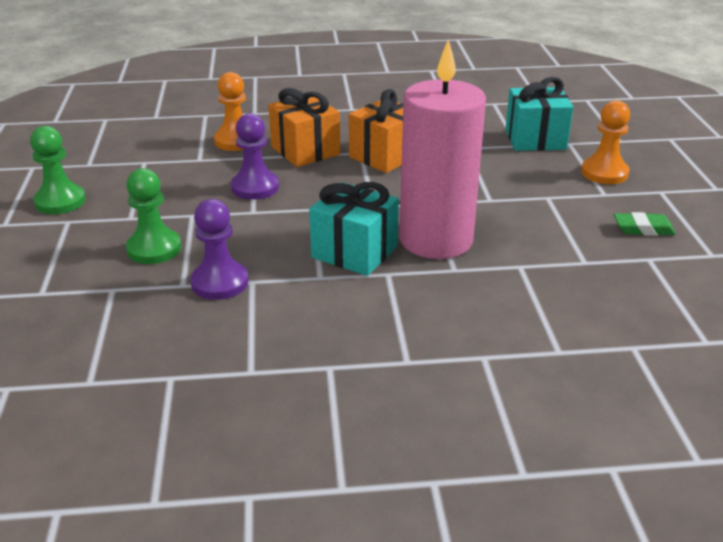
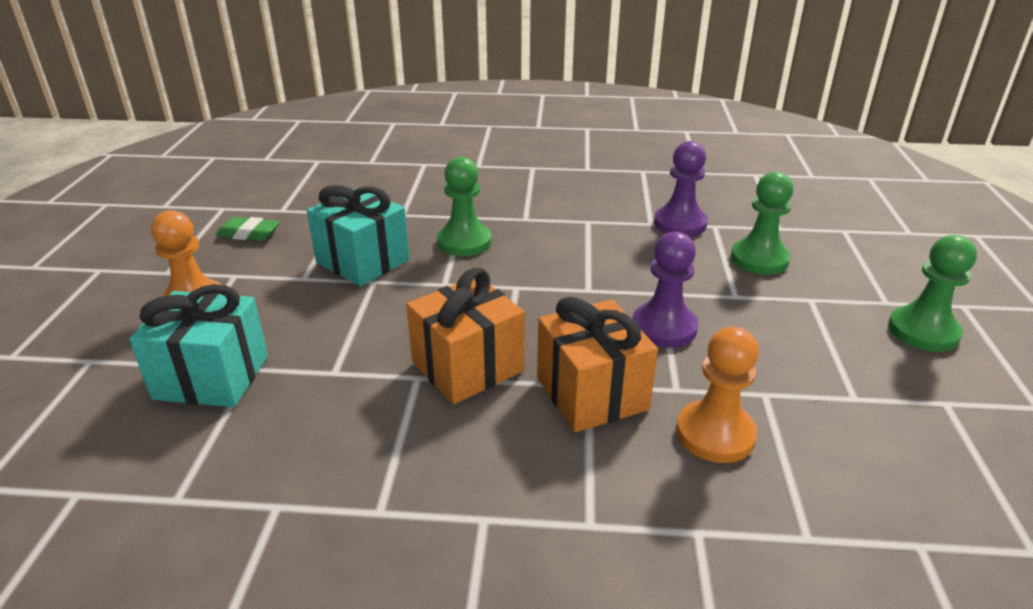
camera: 170 degrees left, 0 degrees up
(354, 252) = (550, 238): turquoise gift -> turquoise gift (363, 261)
(436, 240) = (464, 242): pink candle -> green pawn

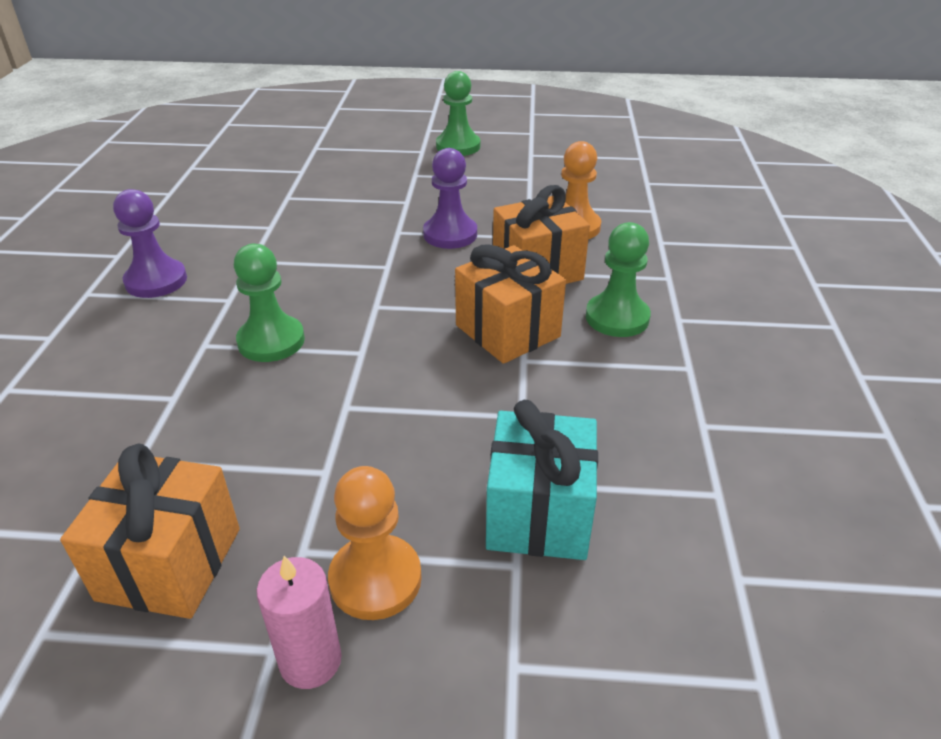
camera: 90 degrees left, 5 degrees up
(149, 285) = (310, 661): none -> pink candle
(249, 234) = (169, 563): green eraser -> orange gift
(363, 261) = (296, 420): turquoise gift -> none
(680, 224) = (278, 212): purple pawn -> purple pawn (156, 281)
(759, 259) = (353, 185): green pawn -> green pawn (617, 318)

